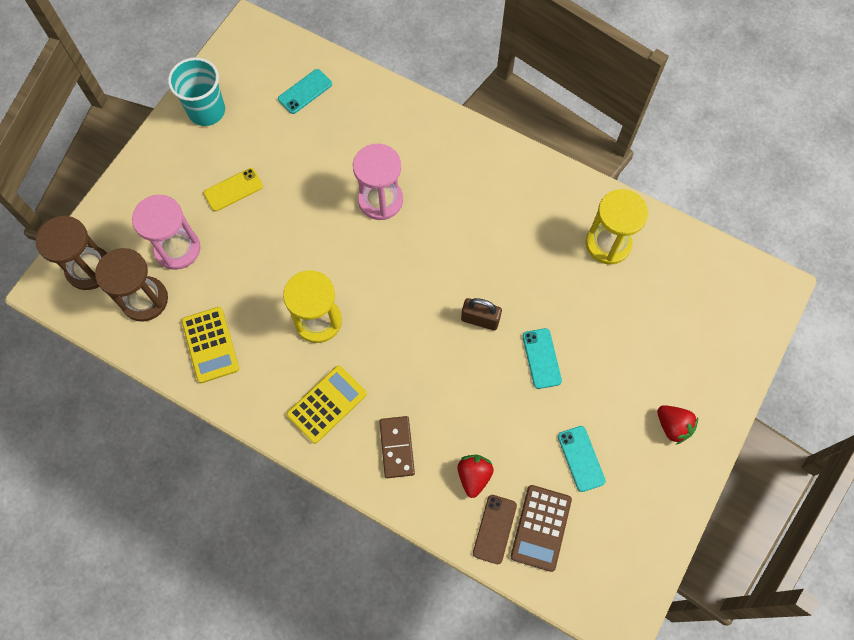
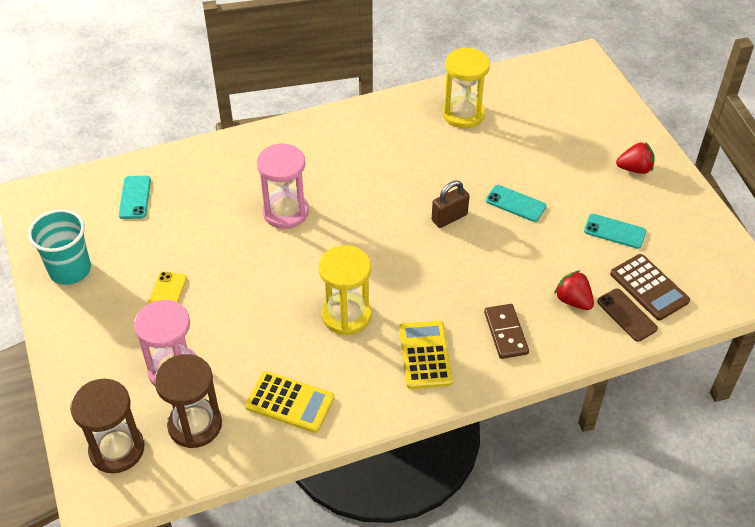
camera: 50 degrees left, 20 degrees down
(396, 447) = (505, 333): brown domino -> brown domino turned 45 degrees clockwise

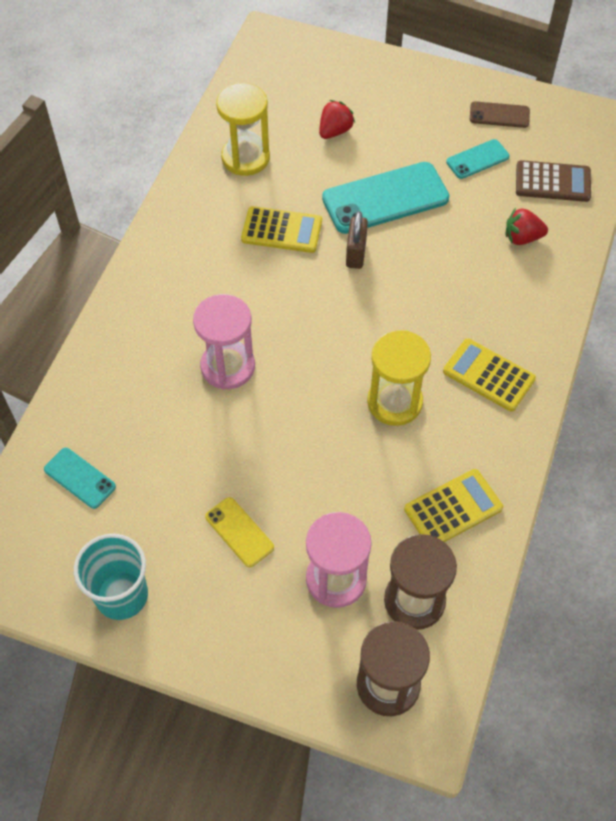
camera: 50 degrees left, 10 degrees up
(424, 169) = (281, 230): none -> yellow calculator
(505, 333) = (514, 305): brown domino -> none
(515, 203) = (385, 198): turquoise phone -> turquoise phone, size x1.94
(627, 315) = (566, 216): brown phone -> brown phone (499, 115)
(634, 169) = (425, 98): red strawberry -> red strawberry (335, 131)

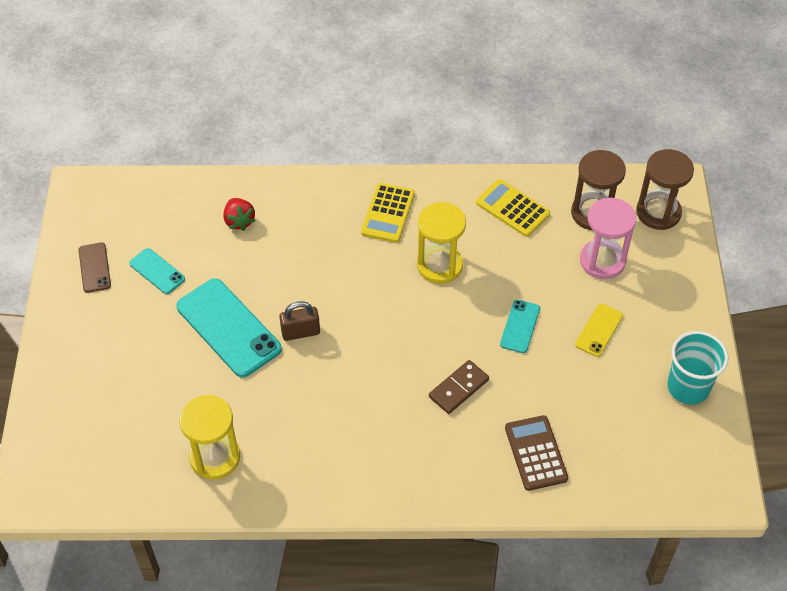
camera: 110 degrees left, 5 degrees down
(79, 478) = (612, 456): turquoise phone -> turquoise phone (520, 326)
(228, 366) = (459, 388): pink hourglass -> brown domino
(281, 230) = (296, 397): yellow calculator -> none
(335, 131) = (155, 392): red strawberry -> none
(552, 182) = (167, 213): brown calculator -> brown calculator (536, 453)

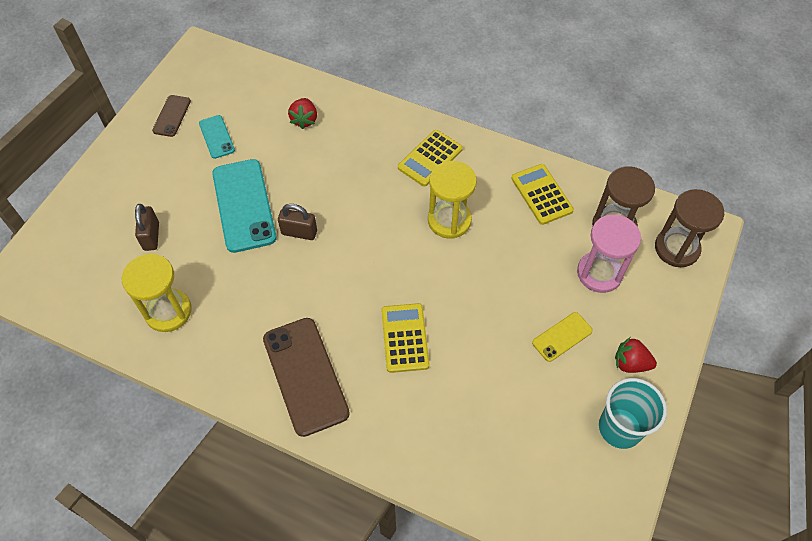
camera: 25 degrees right, 5 degrees up
(151, 394) = (151, 236): none -> brown padlock
(386, 459) = (305, 375): none -> brown phone
(459, 388) = (405, 338): brown domino -> yellow calculator
(520, 326) = (490, 304): turquoise phone -> none
(536, 453) = (441, 429): brown calculator -> none
(669, 329) = (630, 363): none -> red strawberry

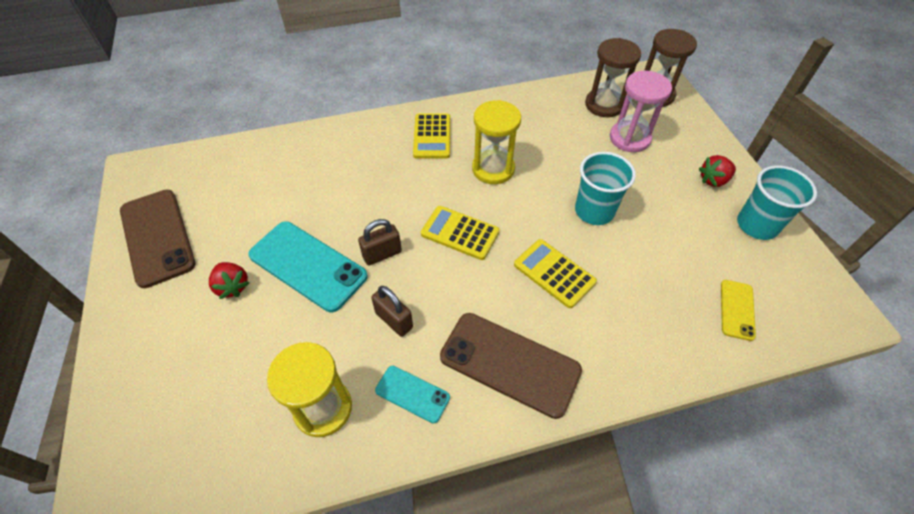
camera: 40 degrees left, 5 degrees down
(151, 236) = (237, 353): brown padlock -> brown padlock (394, 320)
(171, 116) = (157, 237): brown phone -> brown phone, size x1.94
(216, 137) = (223, 227): turquoise phone -> turquoise phone (412, 394)
(304, 120) = (297, 168): red strawberry -> red strawberry (232, 286)
(492, 313) = (594, 211): none -> turquoise cup
(541, 194) = (537, 113): yellow calculator -> yellow calculator (460, 233)
(562, 337) = (655, 194): yellow phone -> yellow phone (737, 309)

